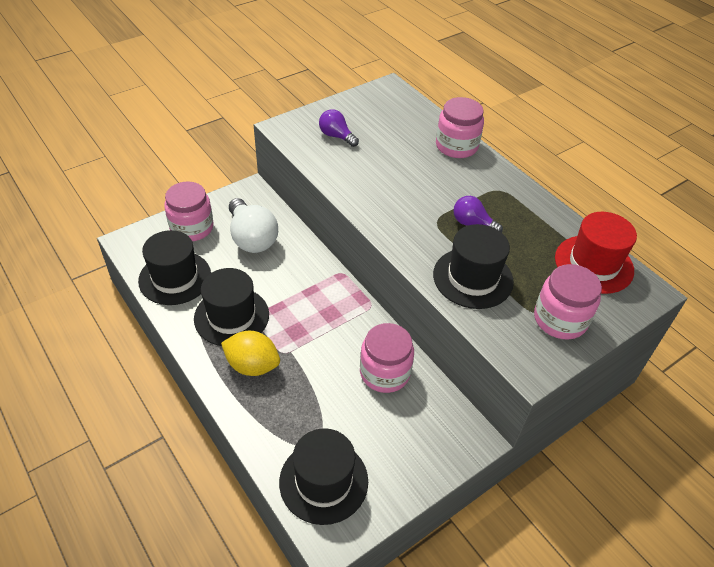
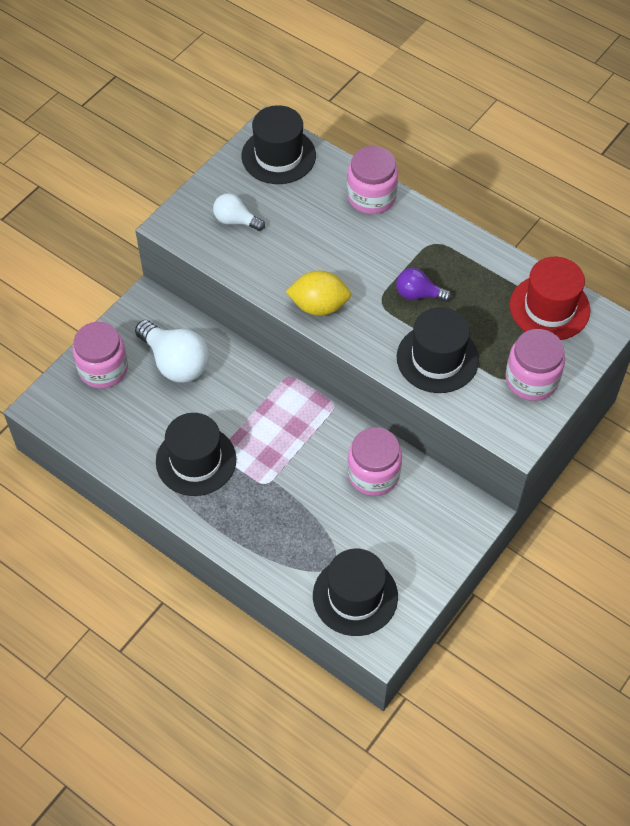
camera: 15 degrees left, 10 degrees up
(175, 278) = (115, 434): black hat -> black hat (278, 156)
(252, 365) = (241, 506): yellow lemon -> yellow lemon (319, 306)
(336, 136) = (236, 220): purple light bulb -> white light bulb

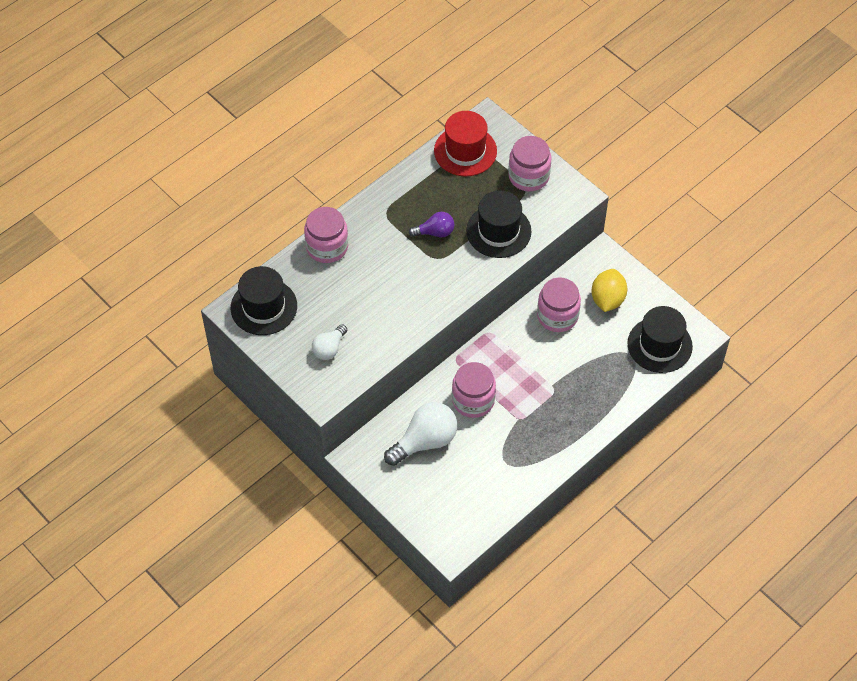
camera: 80 degrees left, 0 degrees up
(103, 369) = (420, 498): pink jar -> pink jar (473, 400)
(196, 460) = (524, 437): black hat -> none
(319, 306) = (432, 301): yellow lemon -> yellow lemon (607, 299)
(418, 294) = (435, 232): purple light bulb -> purple light bulb turned 120 degrees counterclockwise

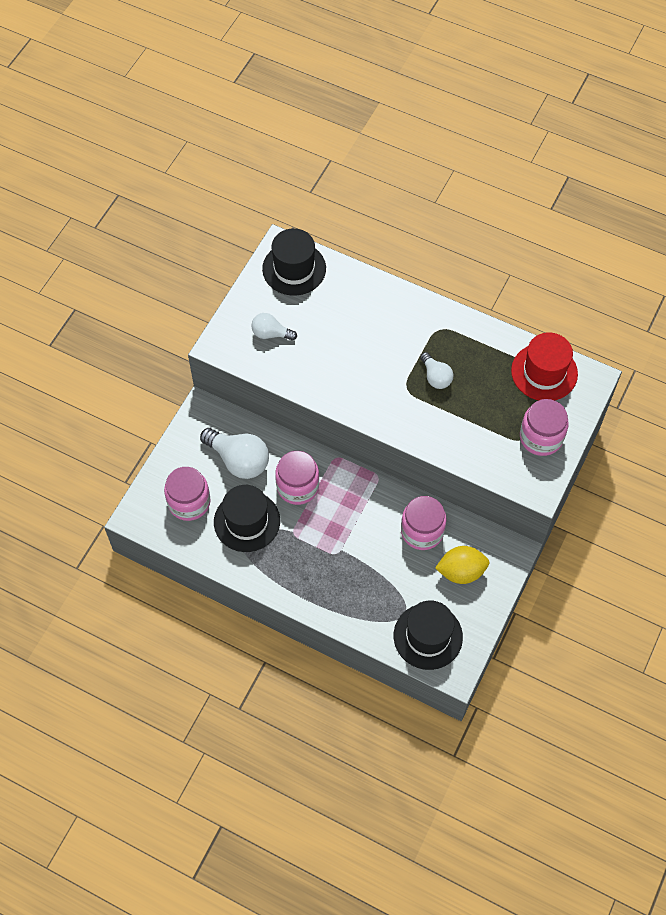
camera: 70 degrees right, 5 degrees up
(327, 247) = (379, 295): pink jar -> pink jar (189, 502)
(435, 232) = (435, 377): purple light bulb -> white light bulb
(498, 231) = (462, 431): black hat -> black hat (247, 521)

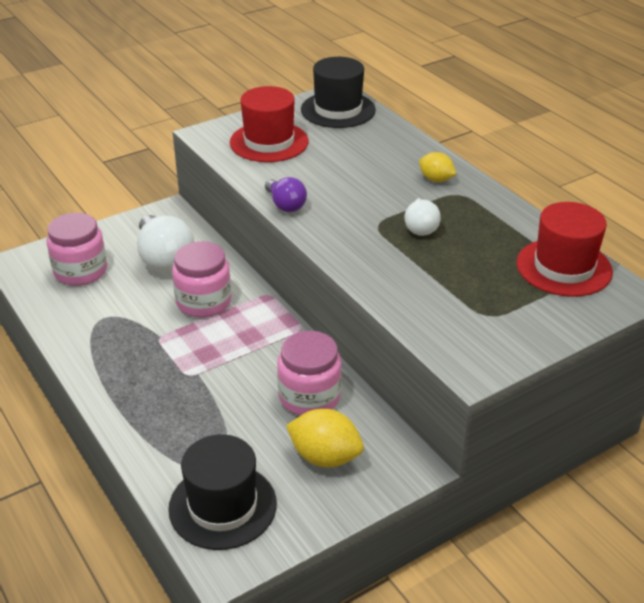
camera: 30 degrees right, 25 degrees down
(247, 521) = (121, 308): black hat -> none
(271, 333) = (269, 142): white light bulb -> red hat
(332, 399) = (285, 205): none -> purple light bulb
(415, 320) = (436, 179): none -> yellow lemon
(541, 437) = (514, 321): pink jar -> none

